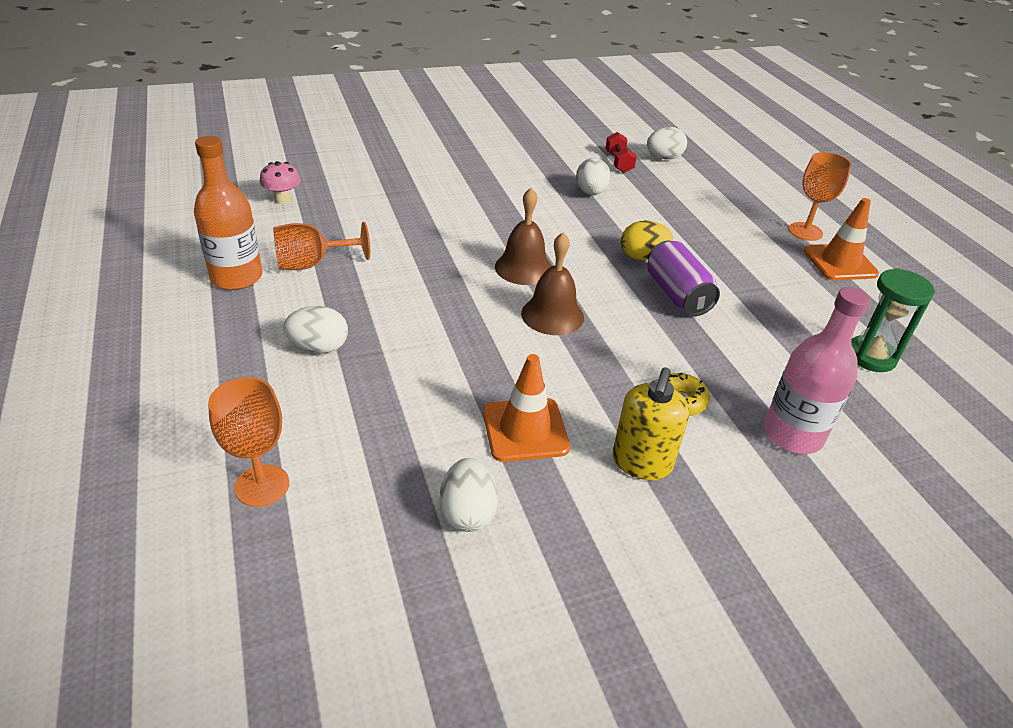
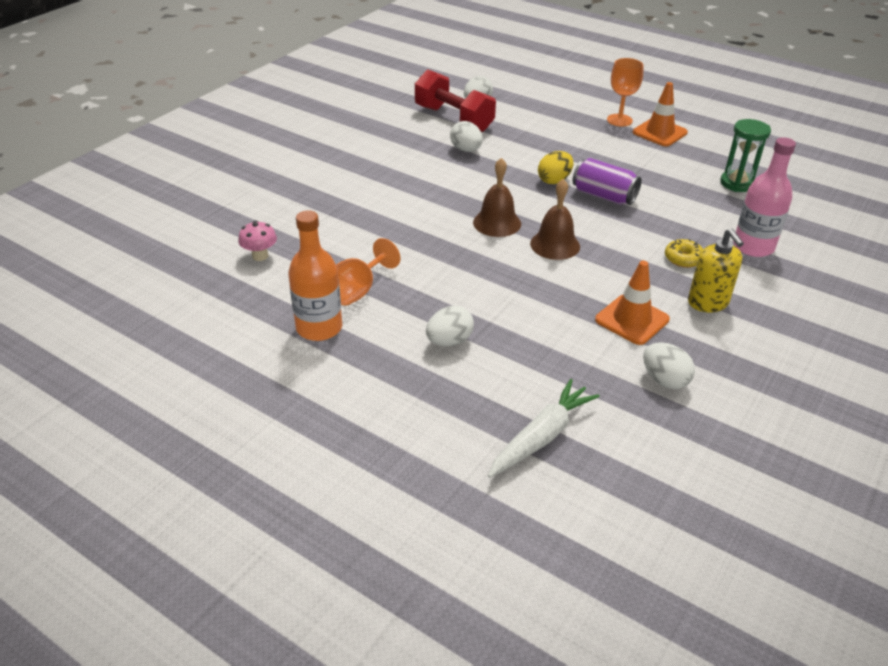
camera: 35 degrees left, 0 degrees up
(262, 485) = (541, 436): orange goblet -> white carrot
(618, 162) = (454, 119): red dumbbell -> red dumbbell, size x2.05

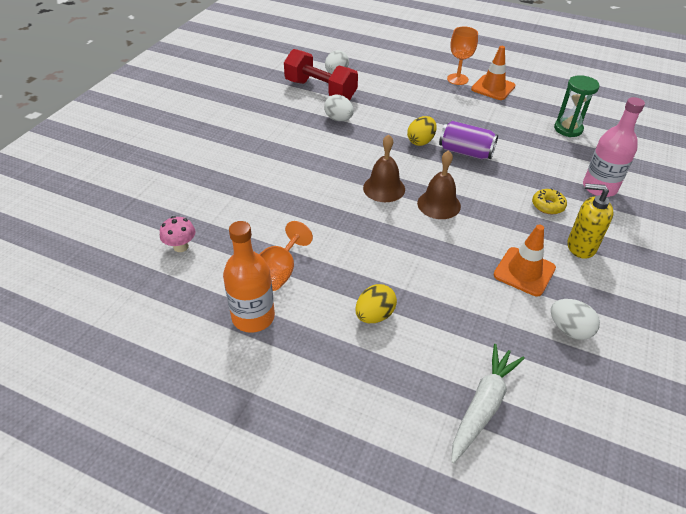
camera: 10 degrees left, 5 degrees up
(449, 341) = (374, 315): white egg -> yellow egg
(708, 303) = (581, 246): yellow soap dispenser -> yellow soap dispenser turned 135 degrees clockwise

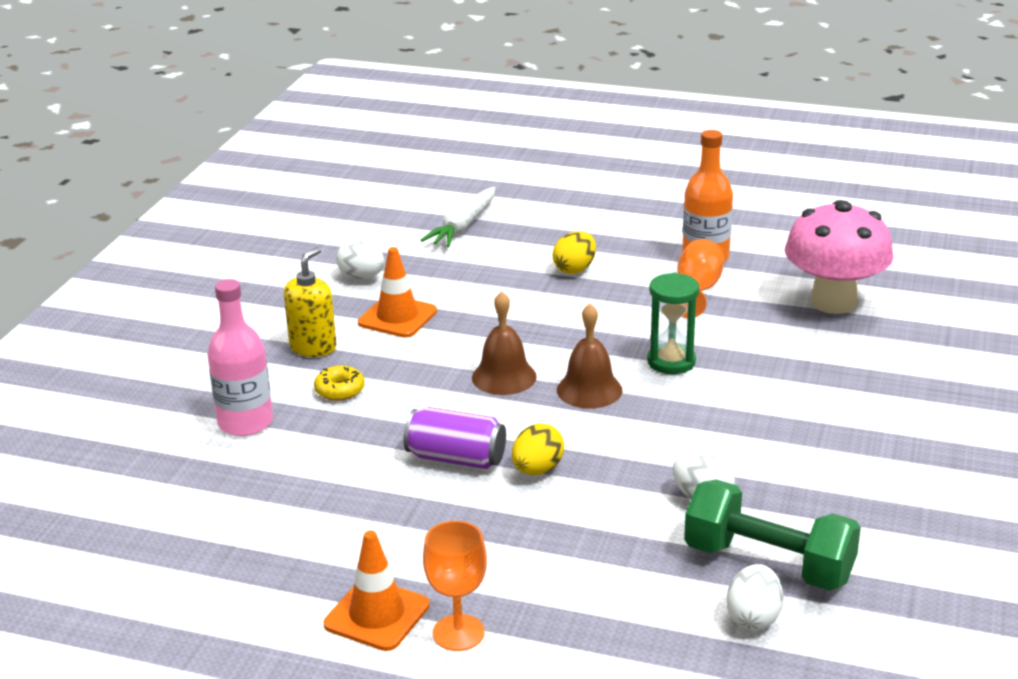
camera: 175 degrees right, 15 degrees down
(181, 247) = (833, 302): pink mushroom -> pink mushroom, size x2.38
(320, 90) = (768, 564): red dumbbell -> green dumbbell
(568, 129) = (247, 524): green hourglass -> green hourglass (671, 362)
(581, 246) = (313, 347): yellow soap dispenser -> yellow soap dispenser turned 75 degrees counterclockwise

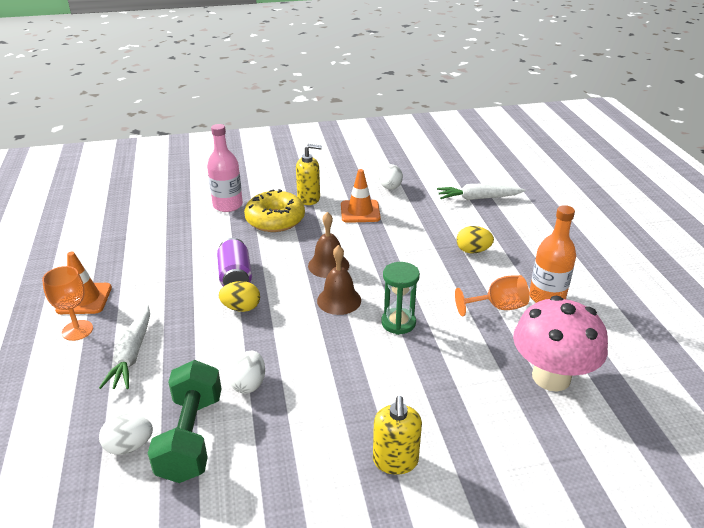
camera: 60 degrees right, 5 degrees up
(340, 390) = (275, 220): yellow donut -> yellow donut, size x2.07
(563, 586) = (132, 354): none -> white carrot
(894, 431) = (395, 461): none -> yellow soap dispenser

